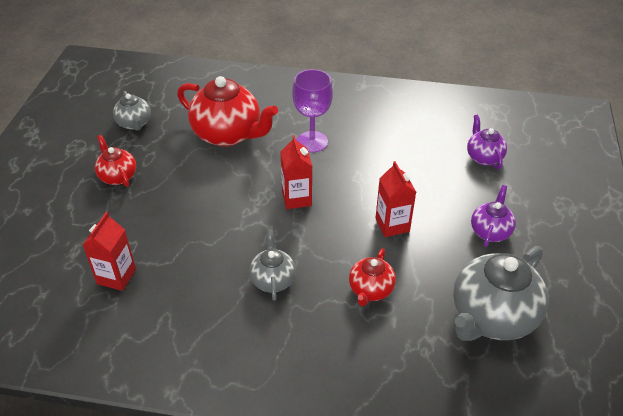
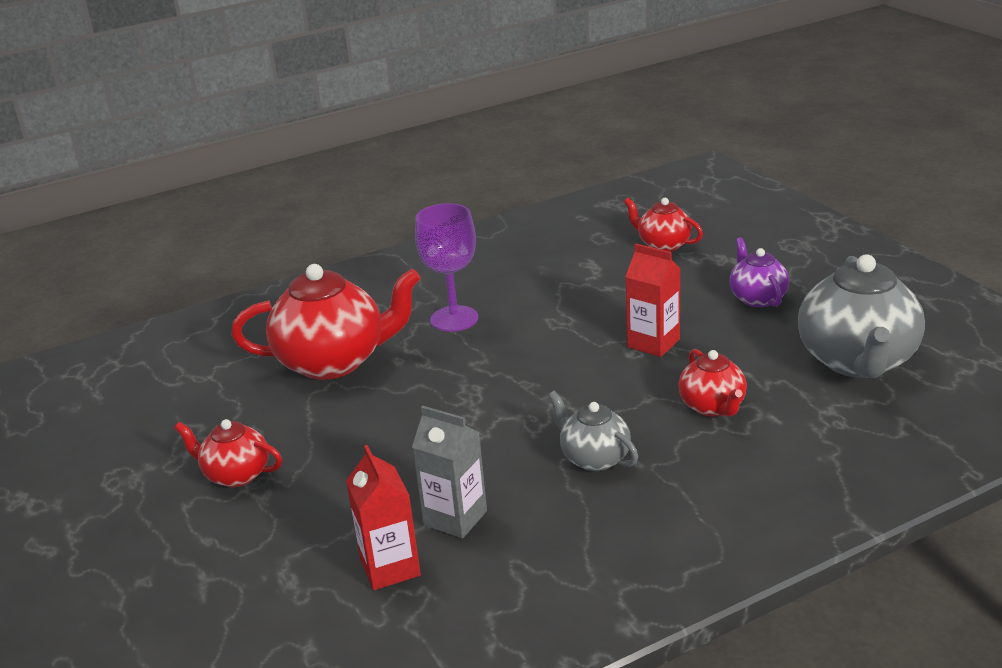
camera: 35 degrees left, 15 degrees down
(134, 123) = (179, 413): grey teapot -> none
(172, 269) = (455, 518): none -> grey carton
(296, 198) = (512, 375): red carton -> none
(483, 157) = (663, 244): purple teapot -> red teapot

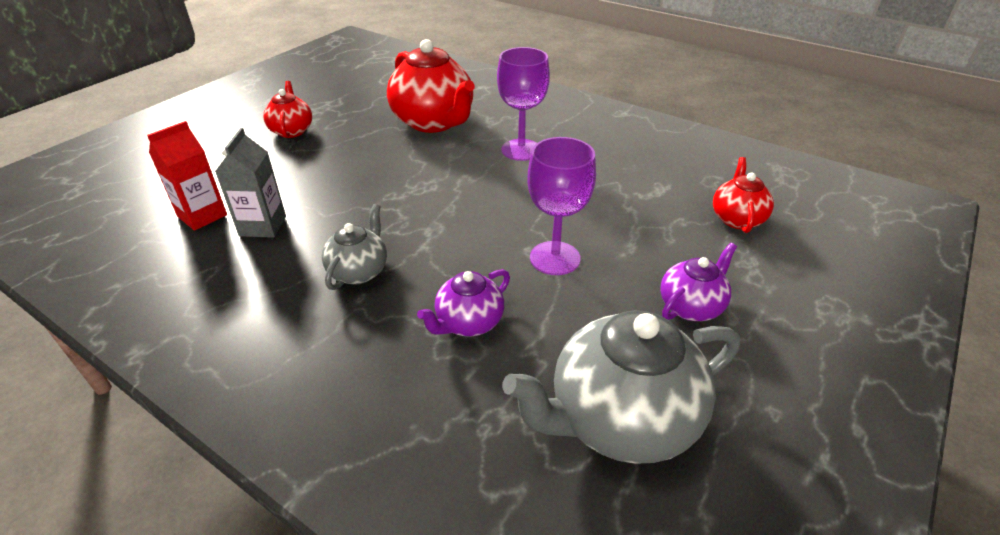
camera: 60 degrees right, 10 degrees up
(653, 343) = (555, 258): red carton -> purple goblet
(713, 407) = (468, 323): red teapot -> purple teapot

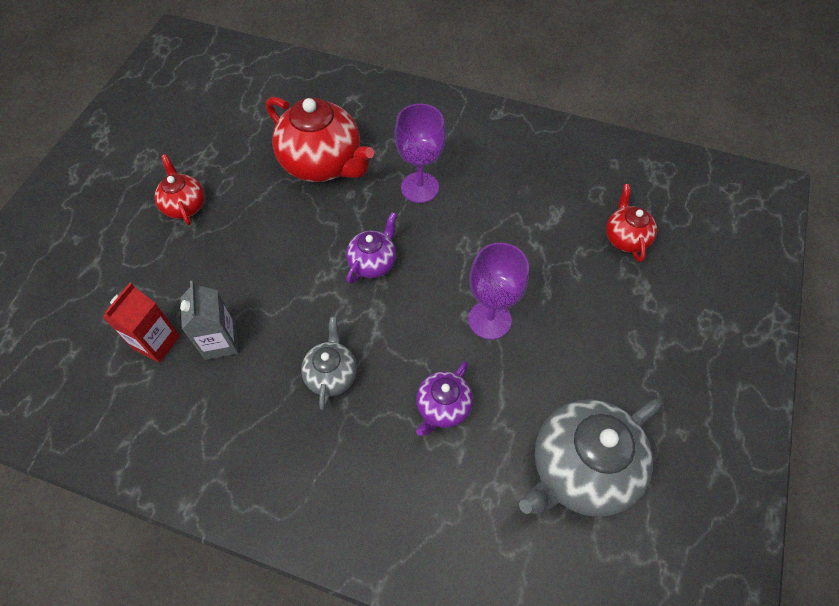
camera: 15 degrees left, 20 degrees up
(691, 306) = (608, 347): purple teapot -> purple teapot (373, 262)

